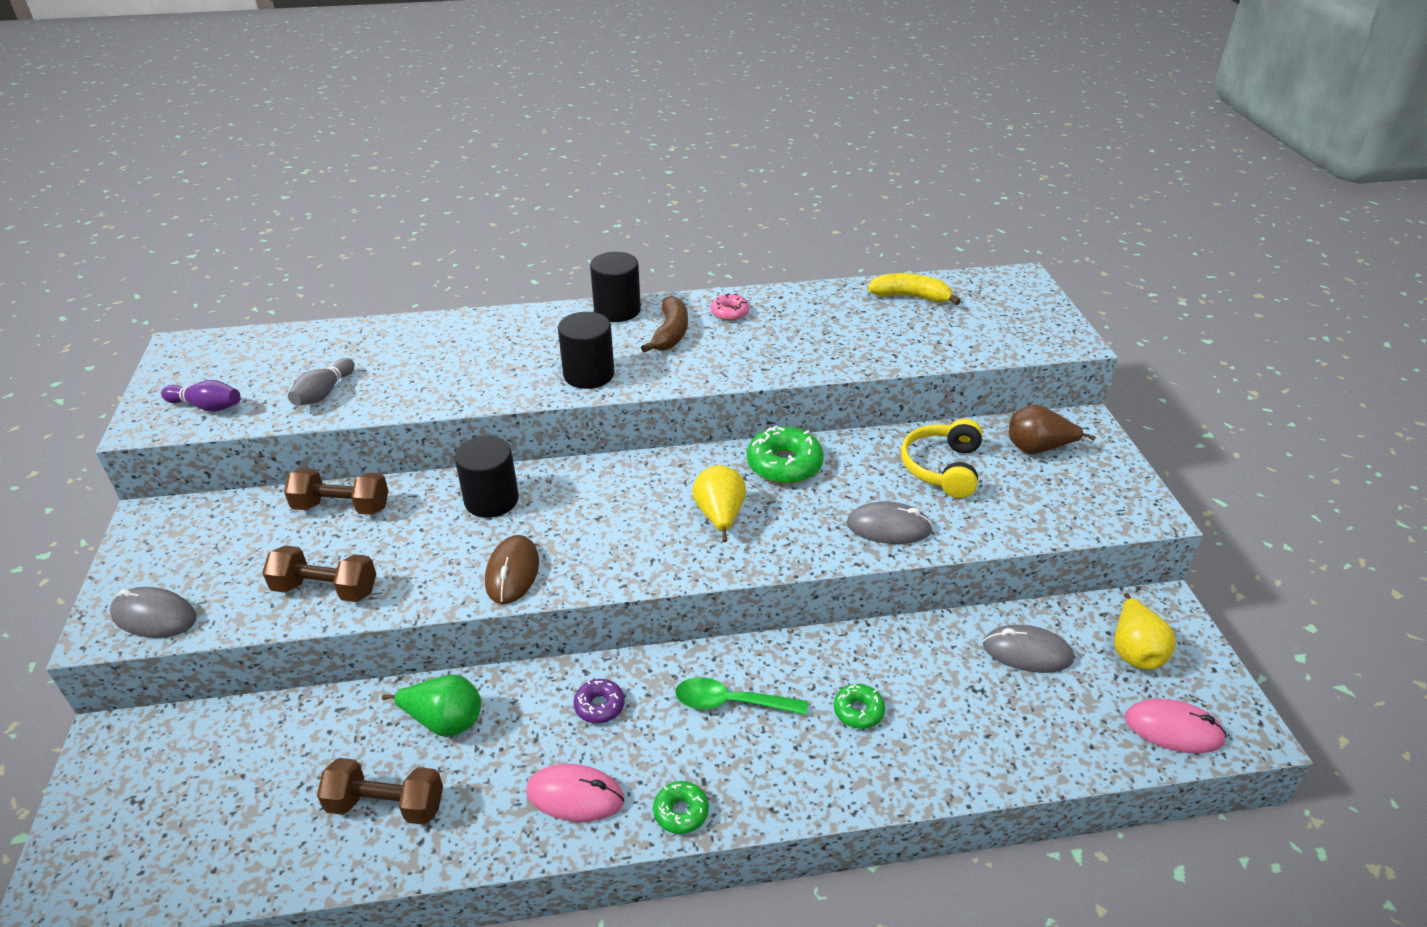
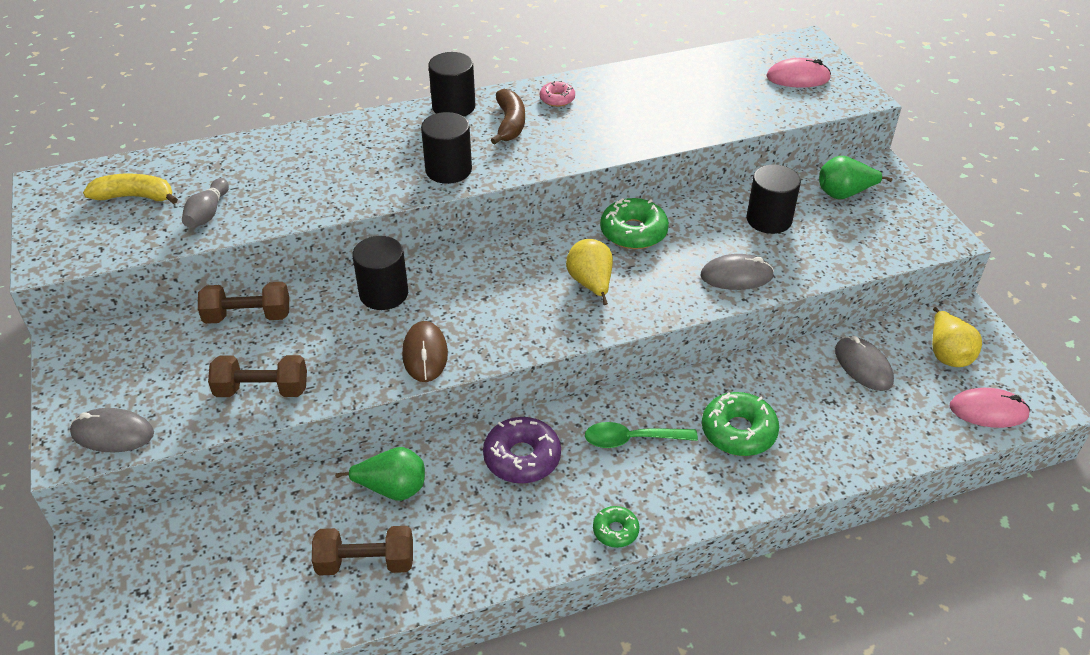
camera: 10 degrees left, 5 degrees up
(207, 406) = (100, 238): purple bowling pin -> none
(575, 796) = (524, 531): pink mouse -> pink mouse (798, 78)
(599, 706) = (522, 457): purple donut -> purple donut, size x1.78
(858, 711) = (738, 431): green donut -> green donut, size x1.78
(910, 297) = (713, 68): yellow banana -> yellow banana (135, 197)
(942, 468) = (769, 219): yellow headphones -> black cylinder
(1027, 652) = (863, 366): grey mouse -> grey mouse turned 60 degrees clockwise
(1037, 449) = (844, 194): brown pear -> green pear

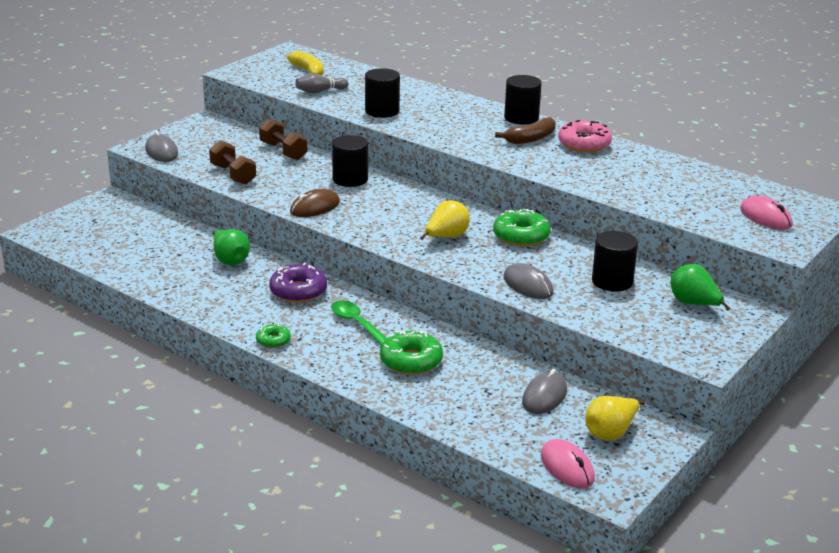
camera: 55 degrees right, 15 degrees down
(365, 562) = (170, 271): brown dumbbell -> none
(448, 170) = (453, 136): black cylinder -> black cylinder (382, 111)
(557, 99) = (584, 144): pink donut -> pink donut, size x1.78

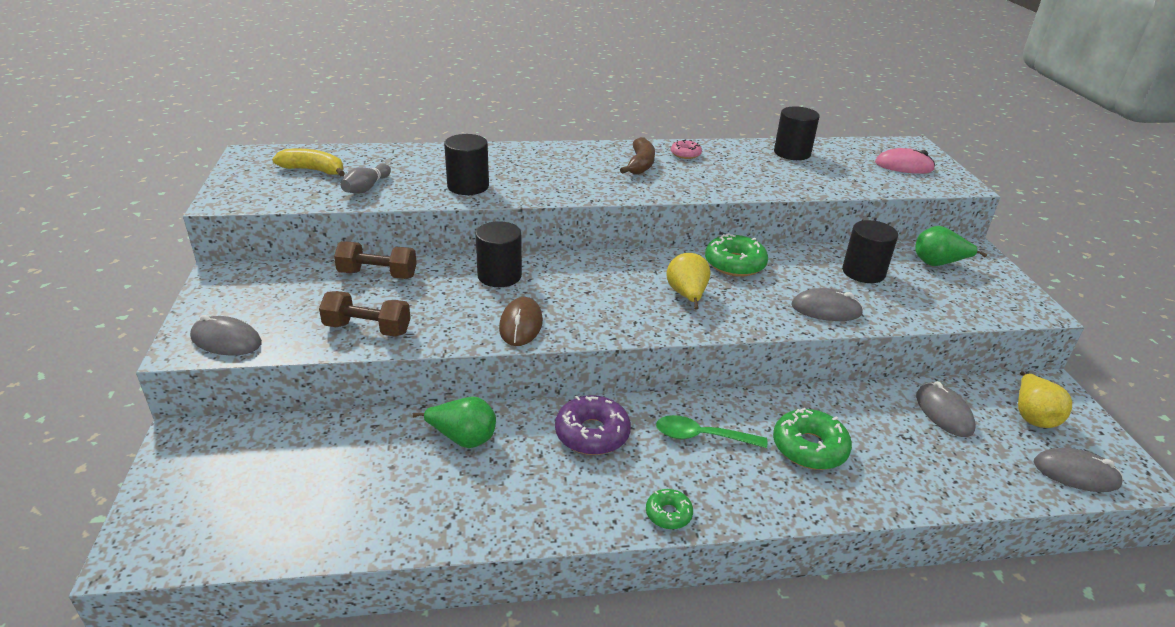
camera: 45 degrees left, 5 degrees up
(521, 118) = (596, 148): black cylinder -> black cylinder (792, 153)
(567, 467) = (1076, 473): pink mouse -> grey mouse
(584, 144) = (685, 154): pink donut -> pink donut, size x0.56

